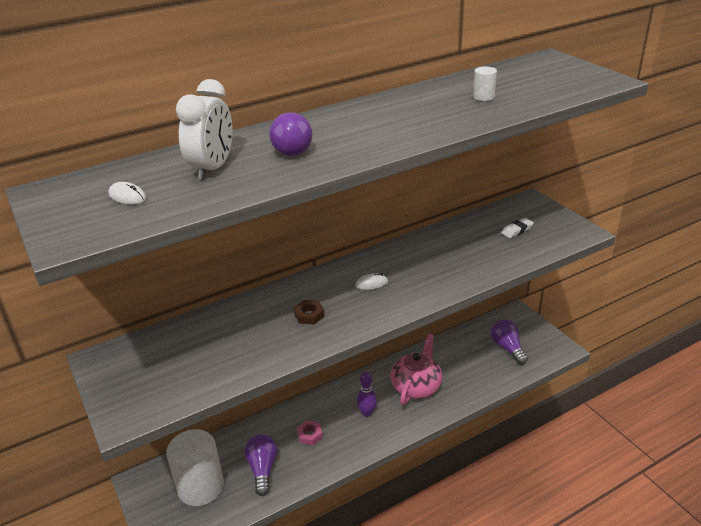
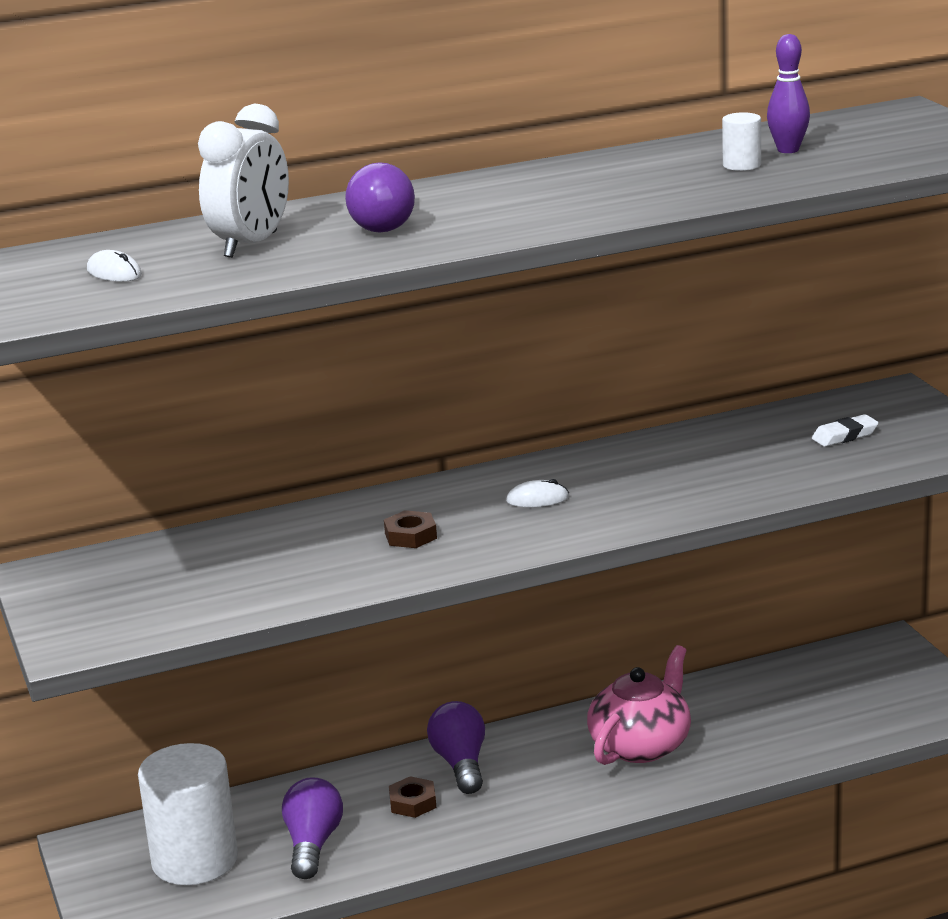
camera: 10 degrees right, 10 degrees down
(310, 435) = (413, 803): pink nut -> brown nut
(367, 413) = (531, 778): purple bowling pin -> purple bowling pin (788, 150)
(507, 348) = (848, 698): purple light bulb -> purple light bulb (461, 764)

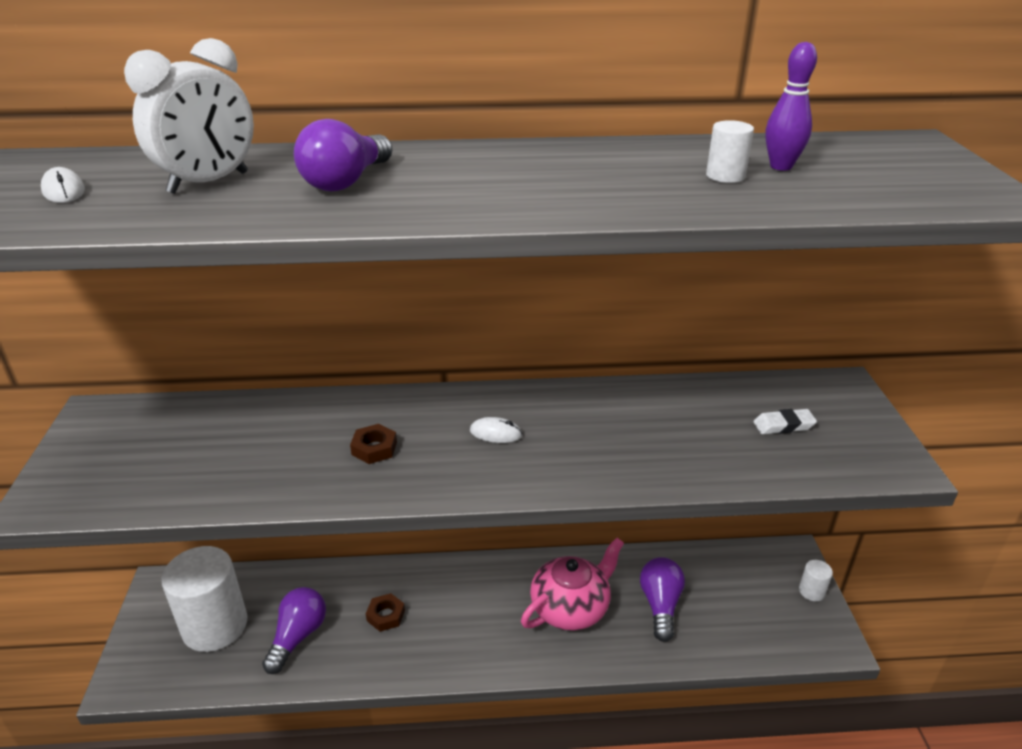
camera: 15 degrees right, 10 degrees up
(461, 764) = (436, 586): purple light bulb -> purple light bulb (660, 605)
(921, 670) = (811, 591): none -> white cylinder

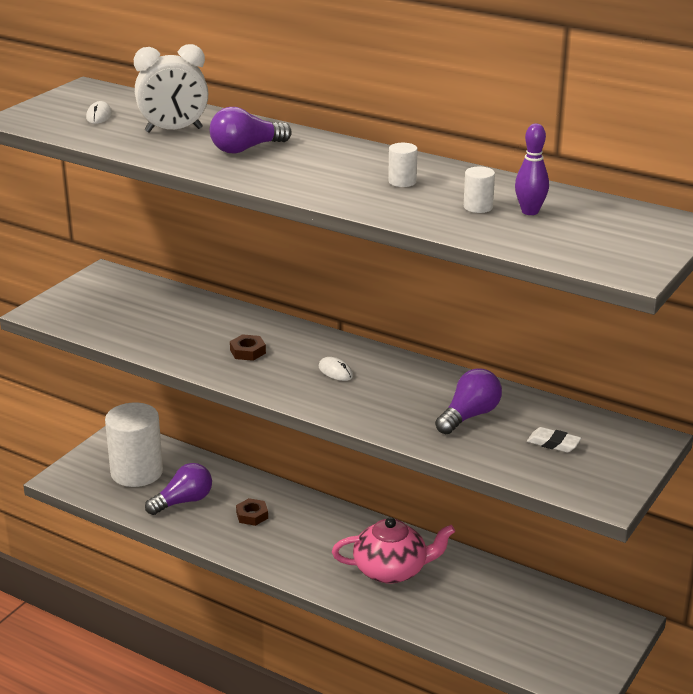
camera: 35 degrees right, 5 degrees down
(660, 605) = (465, 600): purple light bulb -> purple light bulb (469, 416)
(811, 591) = (609, 650): white cylinder -> white cylinder (402, 181)

